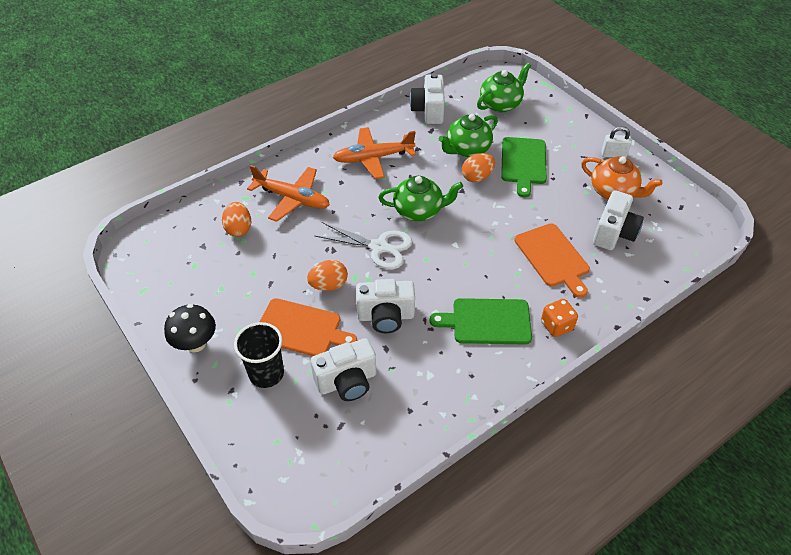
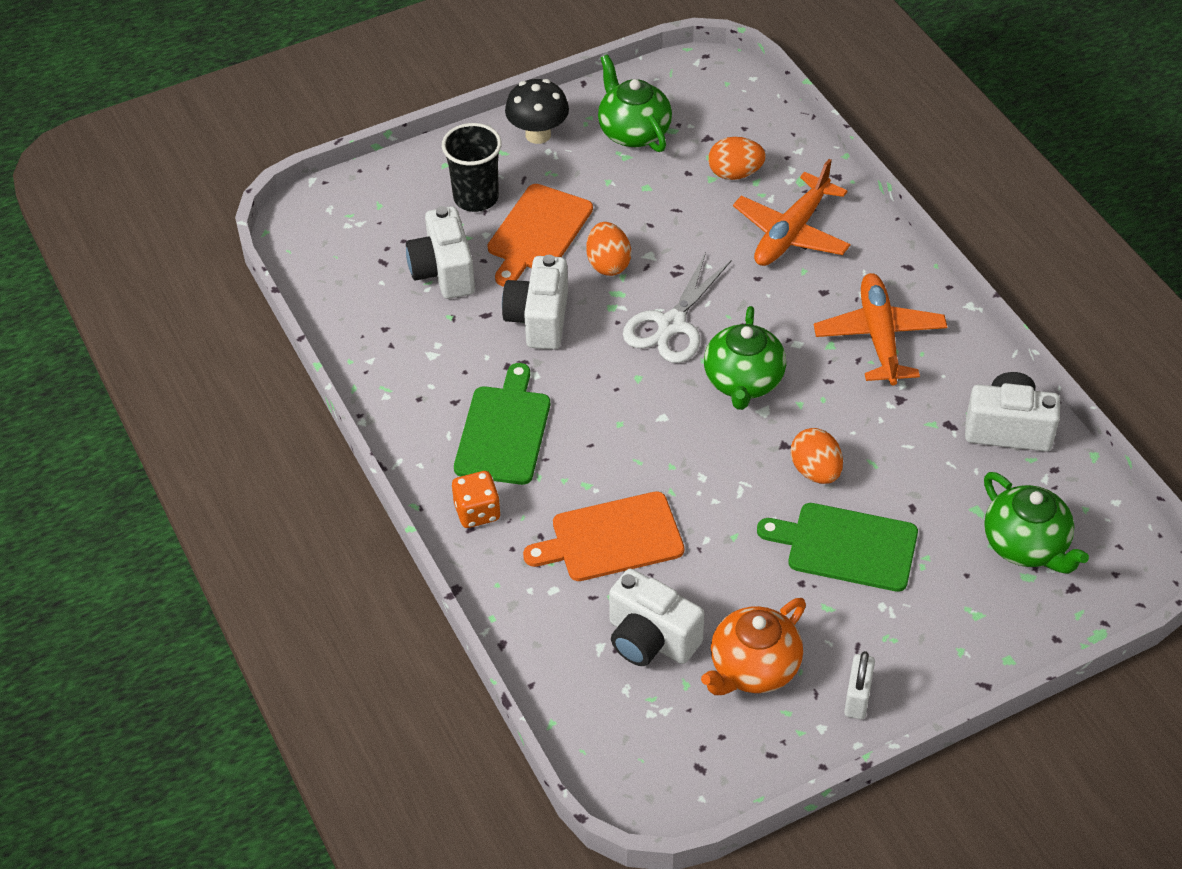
camera: 100 degrees right, 0 degrees up
(467, 149) = (892, 469): green teapot -> green teapot (633, 132)

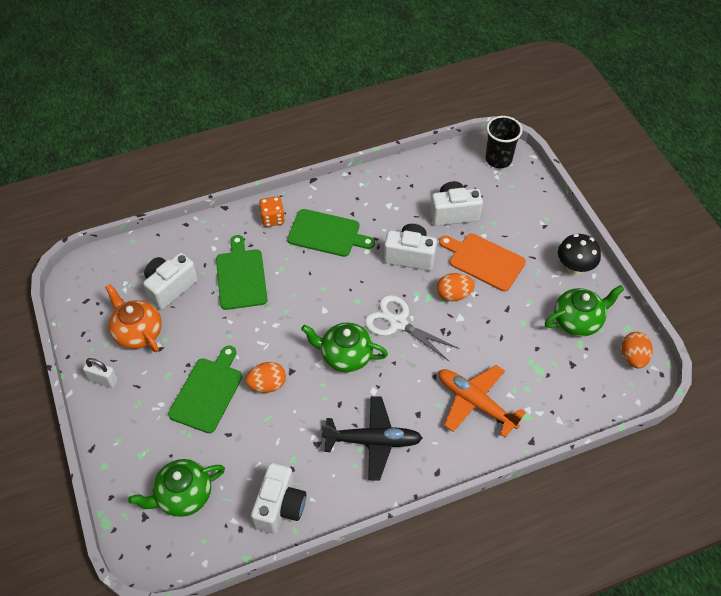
camera: 95 degrees right, 5 degrees up
(476, 198) = (516, 232): black cup -> black cup (498, 159)
(612, 538) = (241, 276): orange cutting board -> green cutting board
(735, 173) = (535, 376): orange egg -> orange egg (633, 357)
(879, 337) = (373, 441): orange plane -> black plane

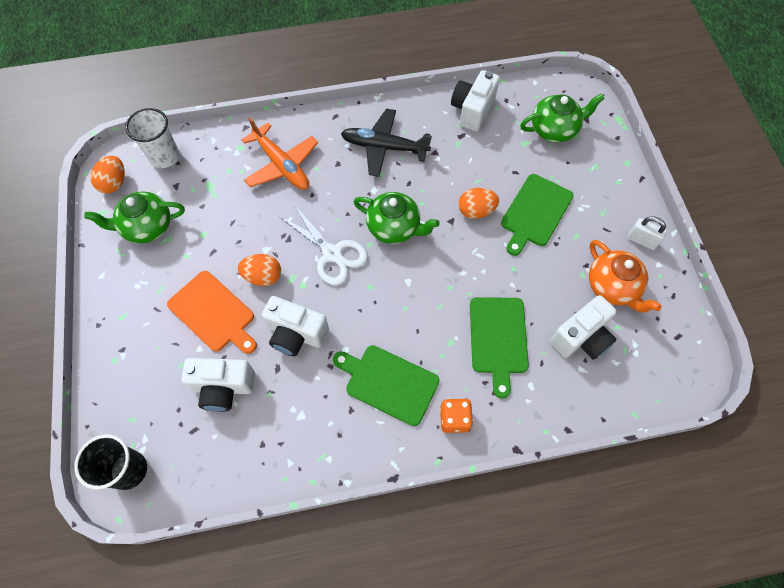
camera: 170 degrees left, 10 degrees up
(574, 267) = (117, 288): black mushroom -> none
(599, 393) = (164, 157): none -> white cup

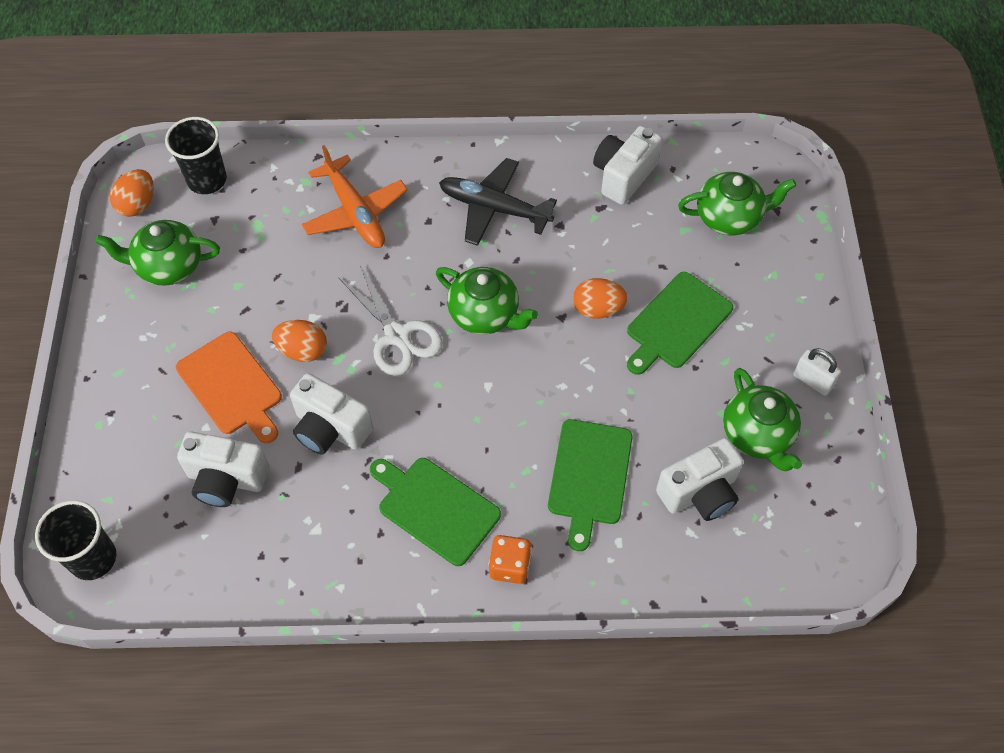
camera: 10 degrees right, 5 degrees down
(164, 157) = (207, 180): white cup -> black cup
(612, 287) = (757, 435): orange teapot -> green teapot

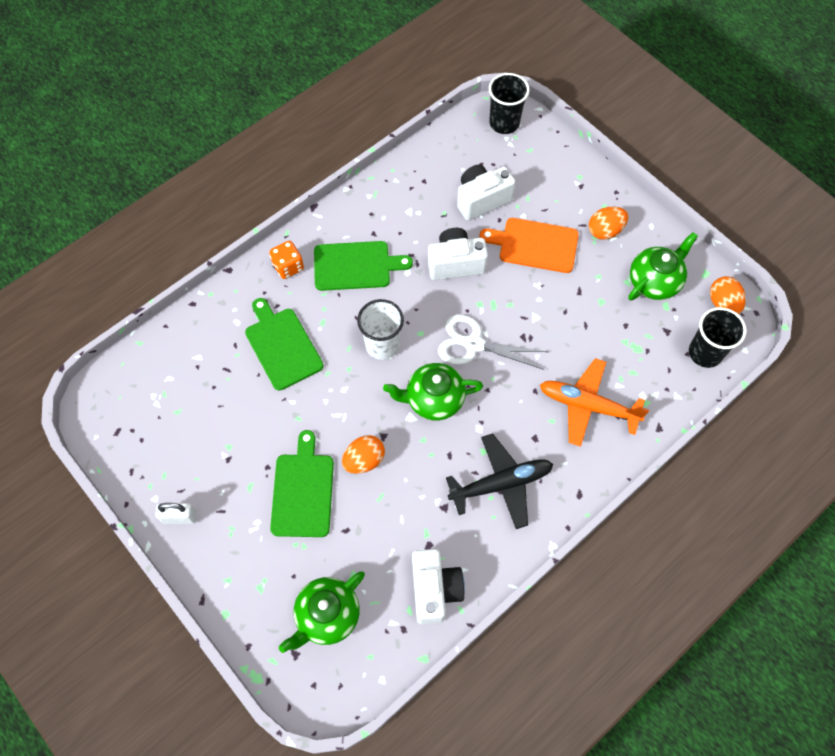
camera: 140 degrees right, 5 degrees up
(303, 350) = (518, 293): orange egg -> orange egg (605, 231)
(486, 400) = (382, 345): none -> white cup
(699, 492) = (208, 384): white camera -> none
(757, 435) = (194, 449): green teapot -> none

